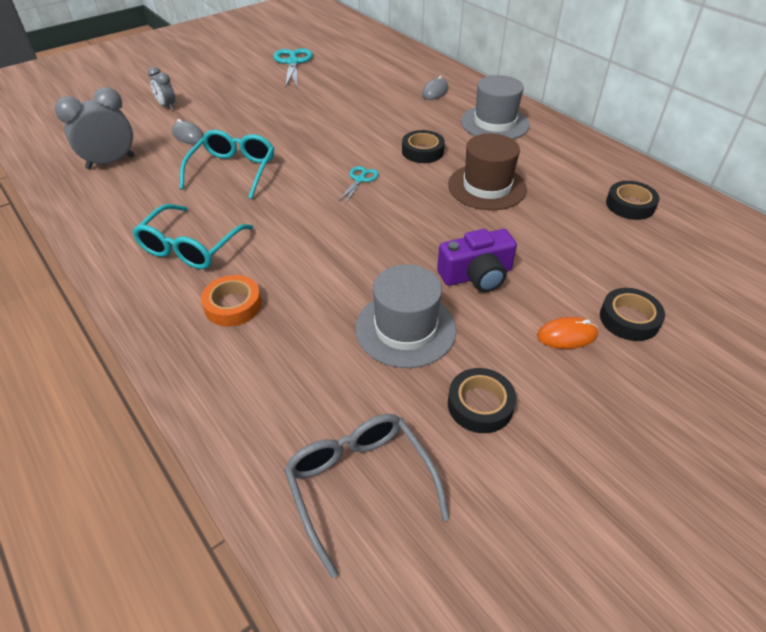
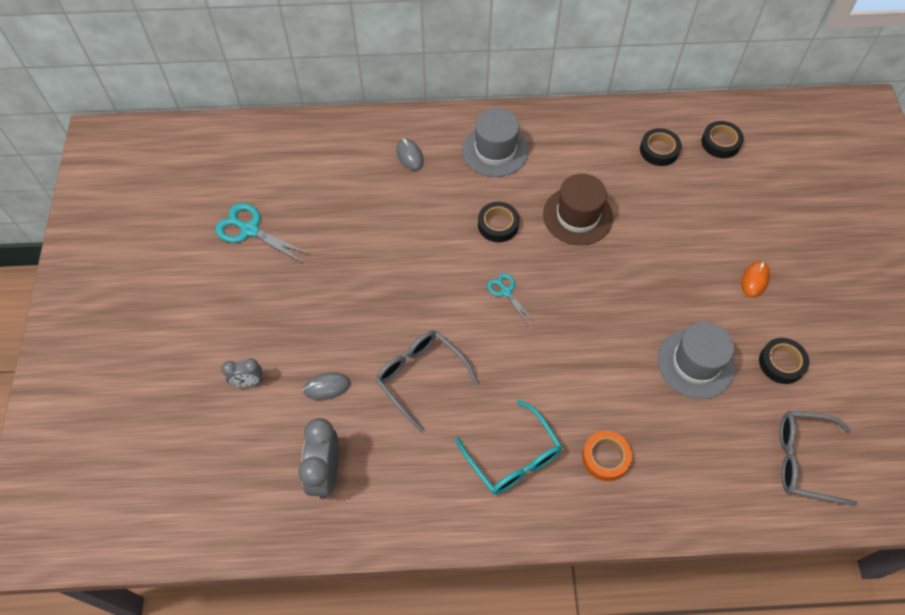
camera: 55 degrees left, 15 degrees up
(233, 170) = (420, 377): turquoise glasses -> grey glasses
(476, 275) = (671, 289): purple camera -> none
(629, 319) = (761, 238): black tape -> black tape (720, 143)

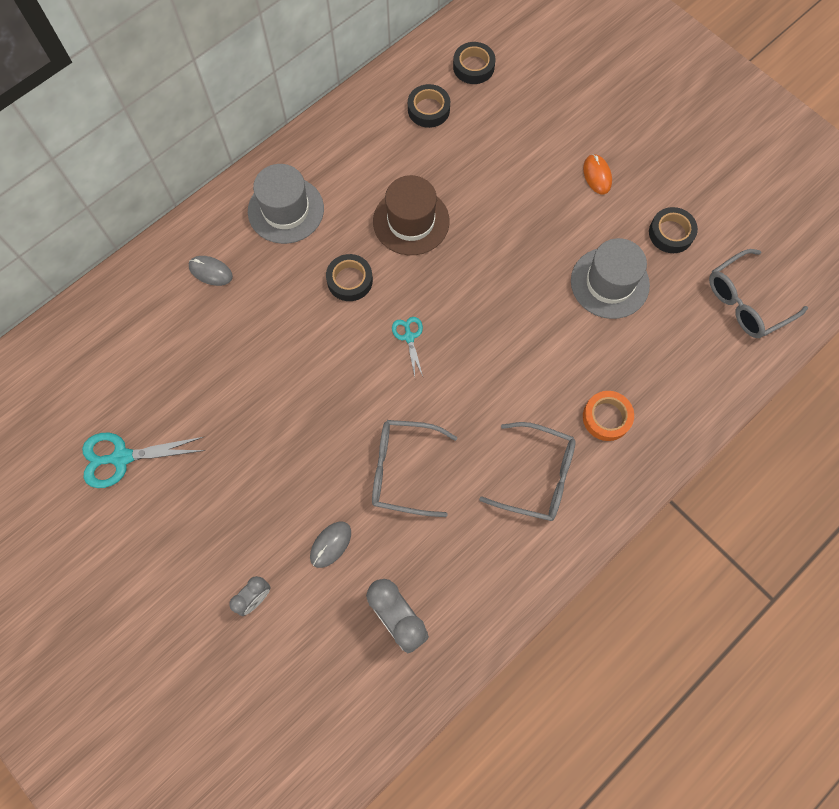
camera: 40 degrees left, 10 degrees up
(506, 291) = (409, 337): turquoise scissors -> turquoise scissors turned 60 degrees clockwise
(513, 458) = (537, 476): turquoise glasses -> grey glasses

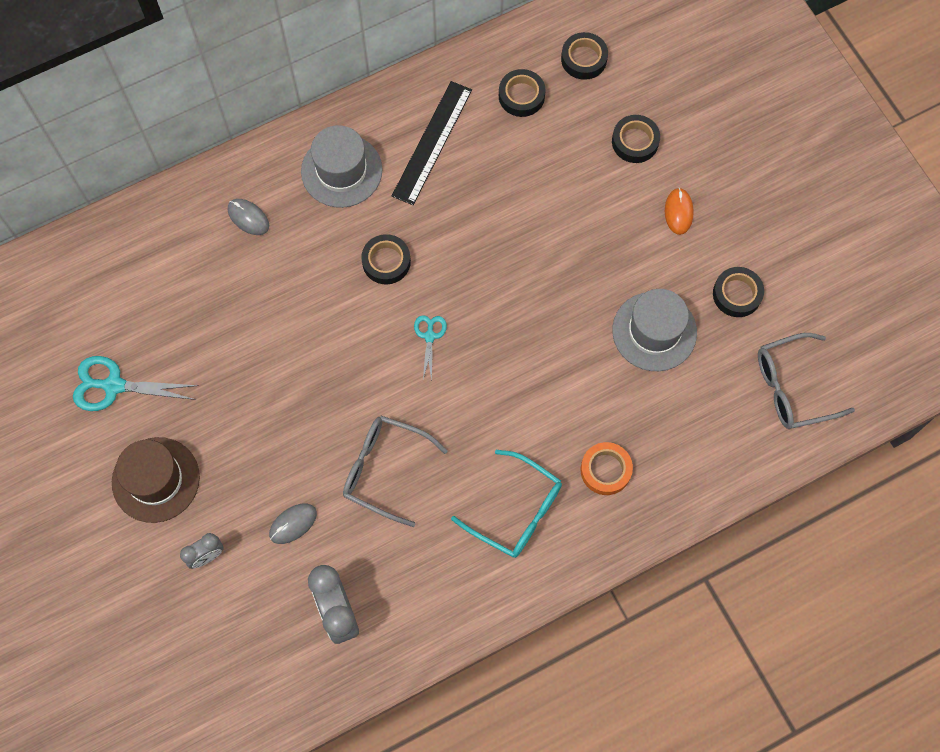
camera: 15 degrees right, 0 degrees up
(361, 167) = (432, 142): none -> black ruler
(411, 221) = (467, 214): brown hat -> brown hat (156, 479)
(537, 476) = (517, 511): grey glasses -> turquoise glasses
(540, 125) = (635, 142): none -> black tape

